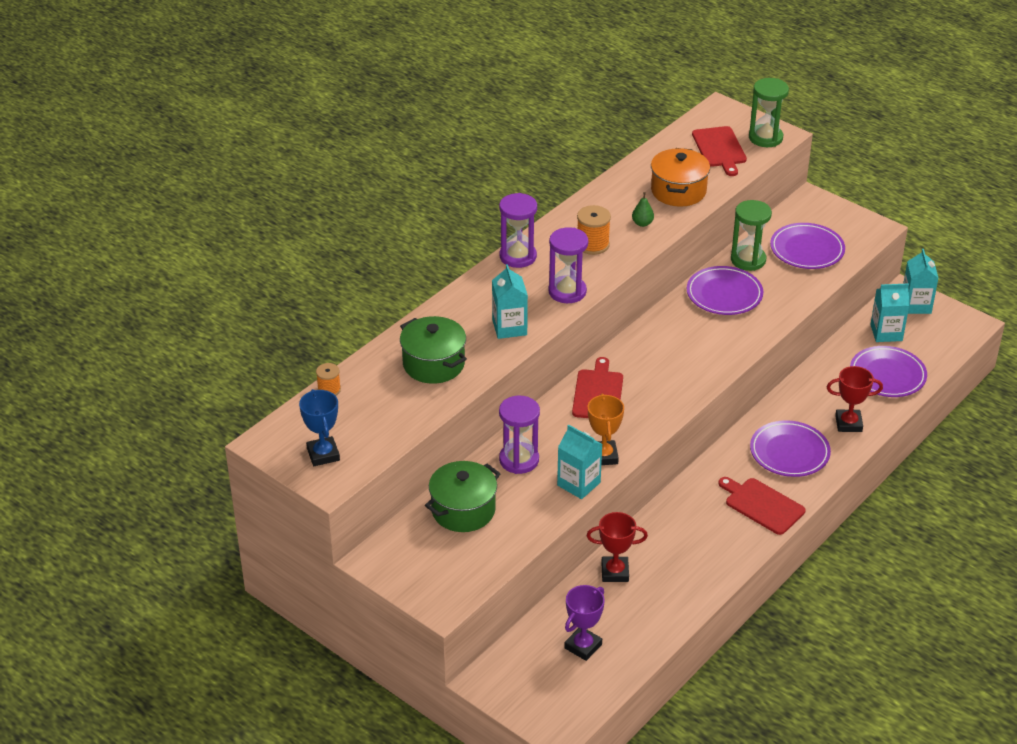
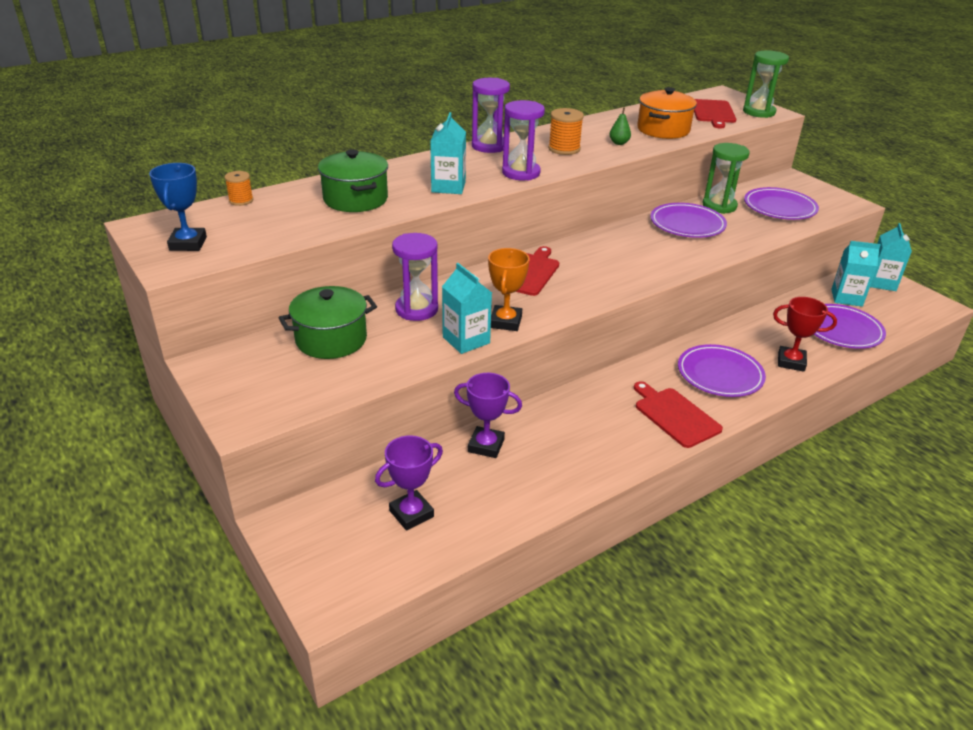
camera: 15 degrees right, 5 degrees down
(615, 572) = (486, 445): red trophy -> purple trophy

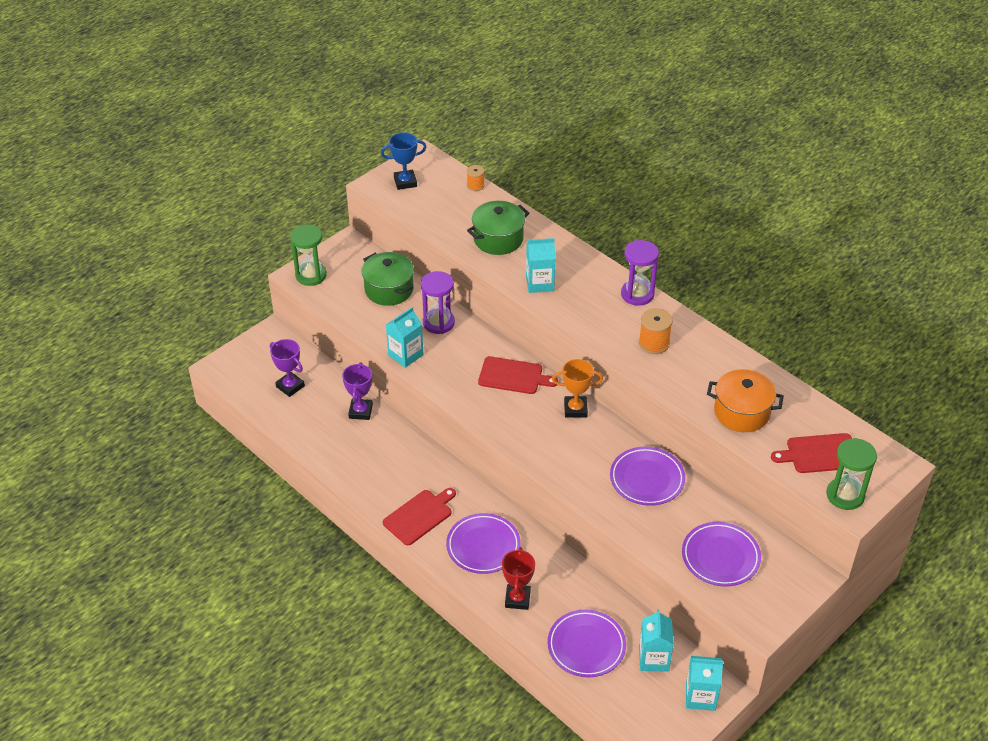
camera: 80 degrees right, 10 degrees up
(505, 322) = (435, 372): orange trophy -> orange trophy (575, 409)
(521, 173) = (585, 321): purple hourglass -> none
(619, 143) = (687, 380): green pear -> none
(719, 206) = (702, 505): green hourglass -> green hourglass (311, 275)

